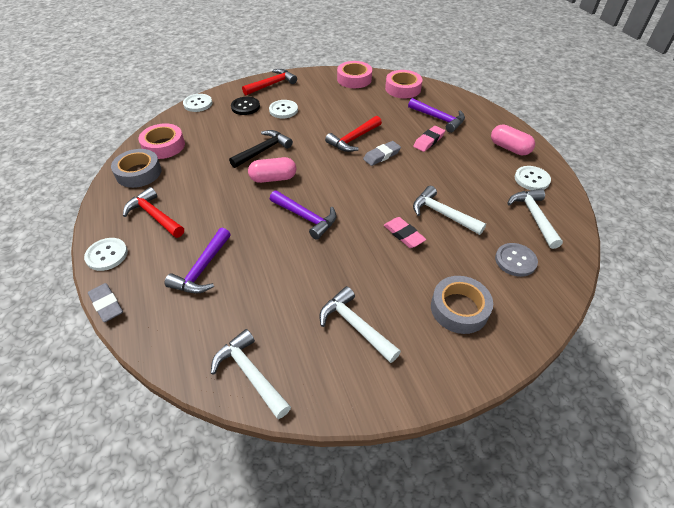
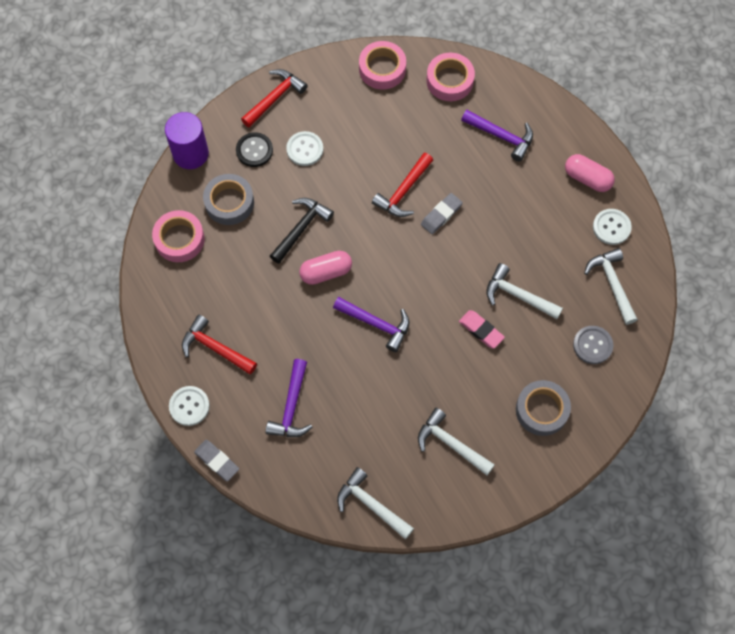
camera: 10 degrees left, 20 degrees up
(139, 173) = (169, 288): grey tape -> grey tape (229, 202)
(198, 104) = (190, 154): white button -> purple cylinder
(428, 141) = (493, 180): pink eraser -> none

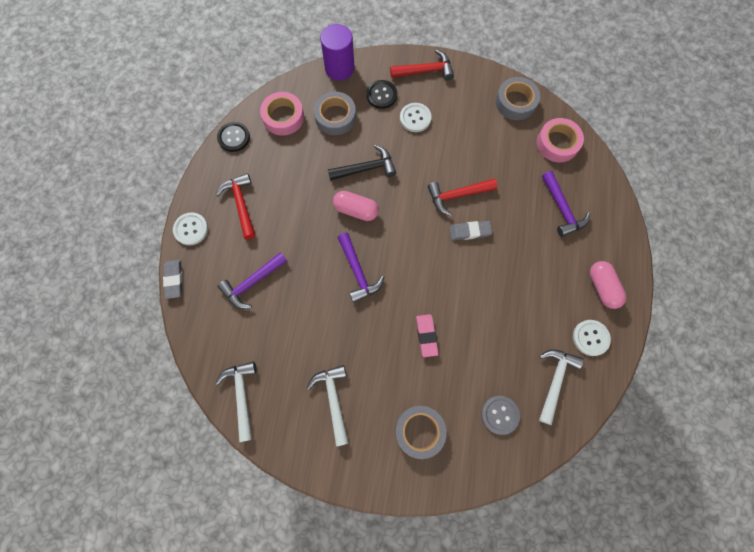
camera: 40 degrees right, 5 degrees up
(149, 293) = (234, 137): none -> black button
(382, 69) = (515, 102): pink tape -> grey tape
(517, 295) = (475, 332): white hammer -> none

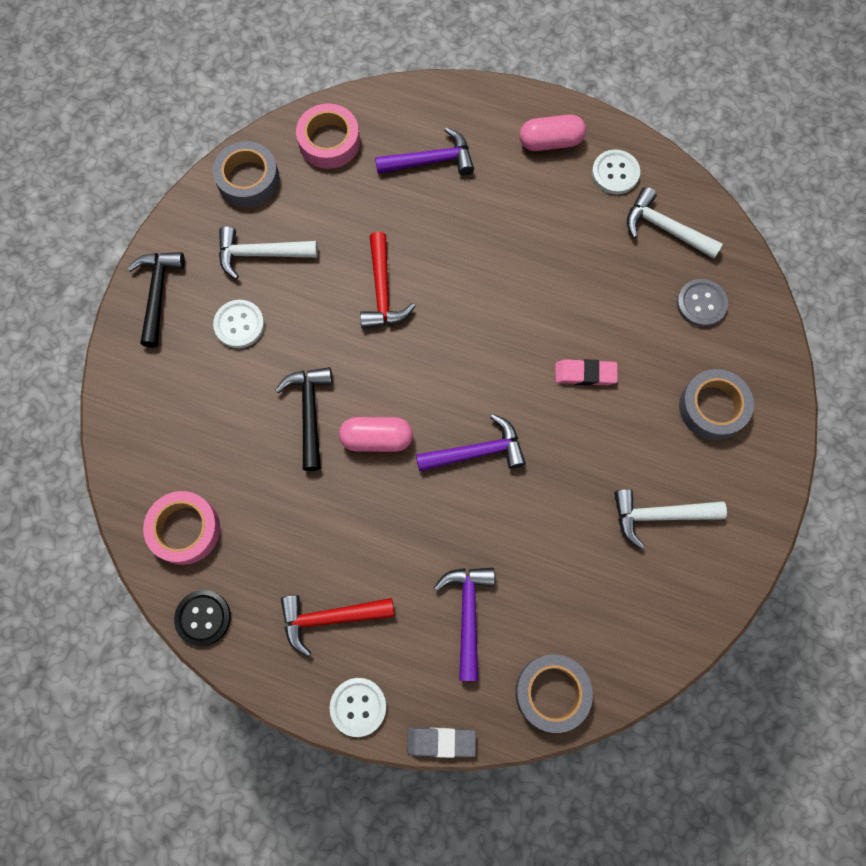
camera: 80 degrees left, 0 degrees up
(242, 395) = (638, 647): white hammer -> white hammer (260, 254)
(252, 283) = (467, 614): purple hammer -> purple hammer turned 150 degrees counterclockwise
(335, 117) = (206, 445): grey tape -> grey tape (552, 692)
(339, 68) = (115, 424): purple cylinder -> none
(356, 210) = (377, 439): pink capsule -> pink capsule turned 60 degrees clockwise
(381, 95) = (184, 367): black button -> none
(425, 71) = (158, 293): red hammer -> black hammer
(469, 231) = (442, 286): grey eraser -> none

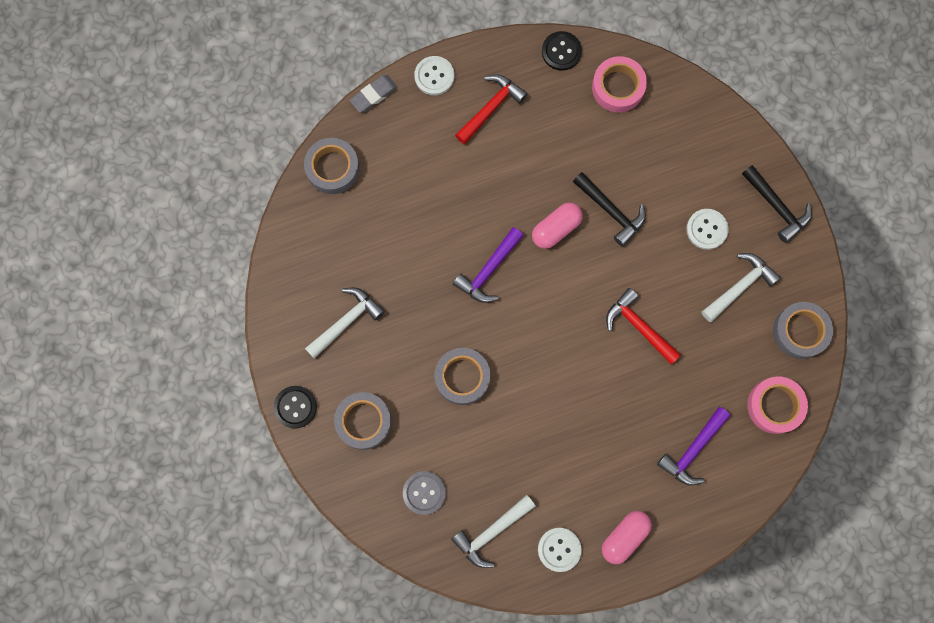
camera: 140 degrees right, 5 degrees up
(467, 614) = (415, 172): purple hammer -> none
(585, 374) = (462, 377): pink eraser -> grey tape
(664, 228) = (491, 532): white hammer -> white hammer turned 150 degrees clockwise
(772, 472) = (295, 407): none -> black button

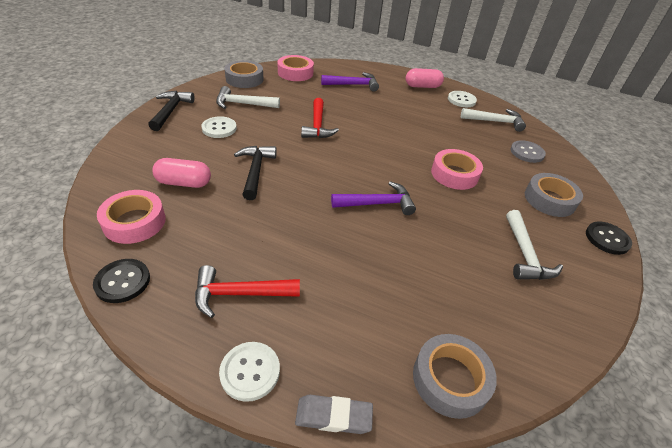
camera: 140 degrees left, 35 degrees down
(346, 321) = (525, 255): white hammer -> white hammer turned 90 degrees counterclockwise
(462, 377) = (454, 174): grey tape -> pink tape
(556, 229) = (302, 189): pink capsule -> pink capsule (184, 183)

